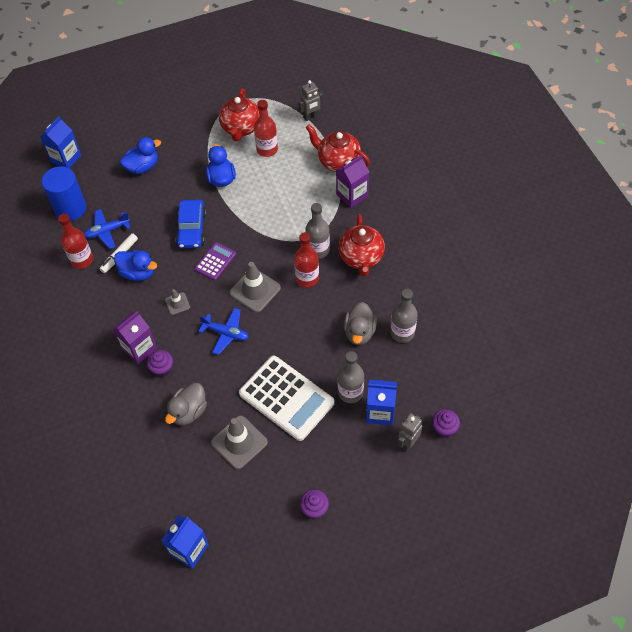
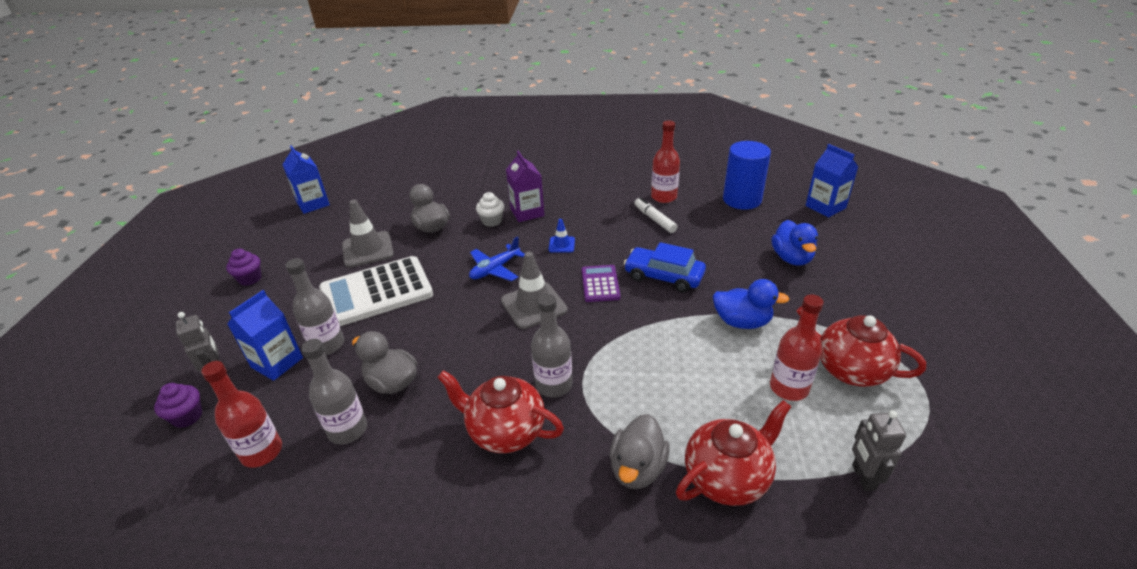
camera: 115 degrees right, 20 degrees down
(107, 231) = (695, 217): blue plane -> none
(138, 273) = (622, 227): blue duck -> none
(162, 369) = (492, 221): purple cupcake -> white cupcake
(177, 303) = (561, 245): grey traffic cone -> blue traffic cone
(215, 261) = (600, 284): purple calculator -> purple calculator turned 150 degrees counterclockwise
(307, 278) = (515, 358): red bottle -> red bottle (262, 452)
(352, 195) = (637, 468): purple carton -> grey duck

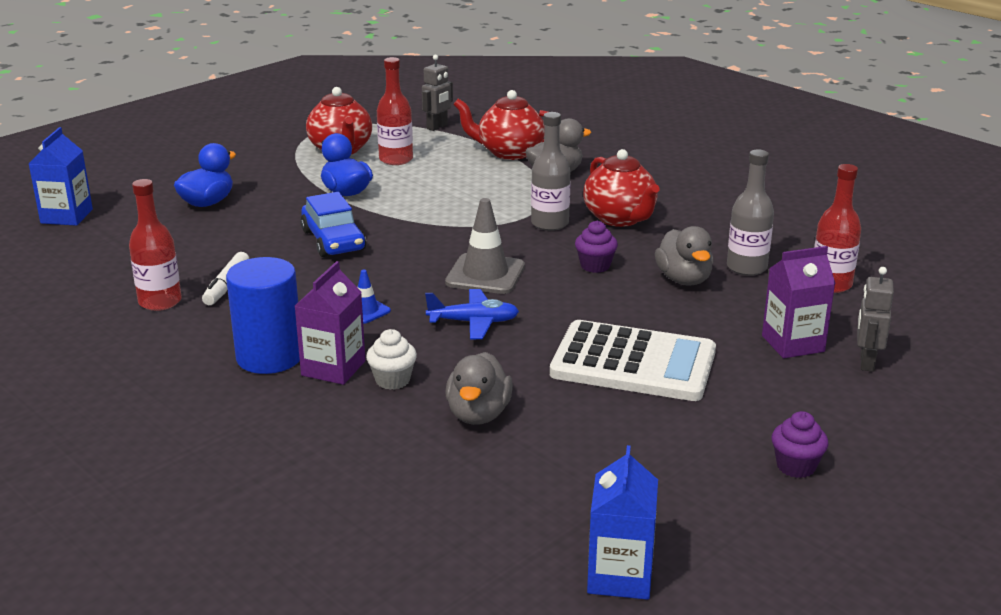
camera: 140 degrees left, 10 degrees down
(187, 417) = (903, 337): purple cupcake -> purple cupcake (595, 266)
(277, 362) = (793, 344): blue carton -> purple carton
(327, 345) = (728, 335): grey bottle -> none
(368, 249) = (597, 426): grey traffic cone -> none
(600, 284) = (397, 261): purple calculator -> none
(742, 200) = (105, 258): blue cylinder -> blue cylinder (269, 357)

